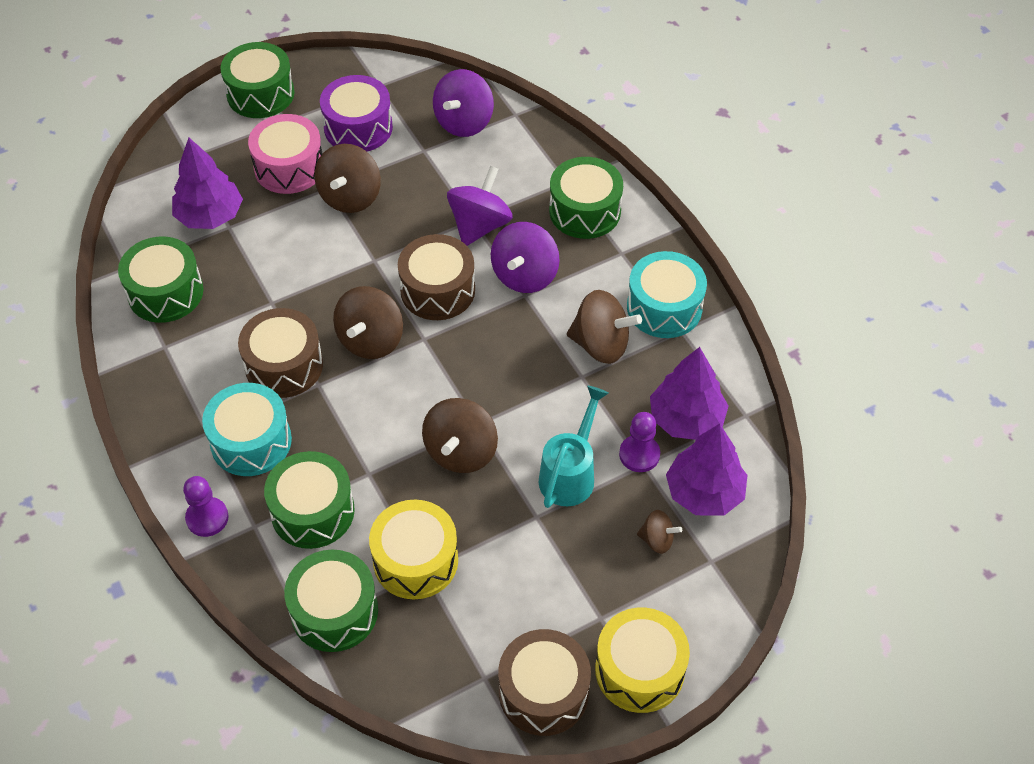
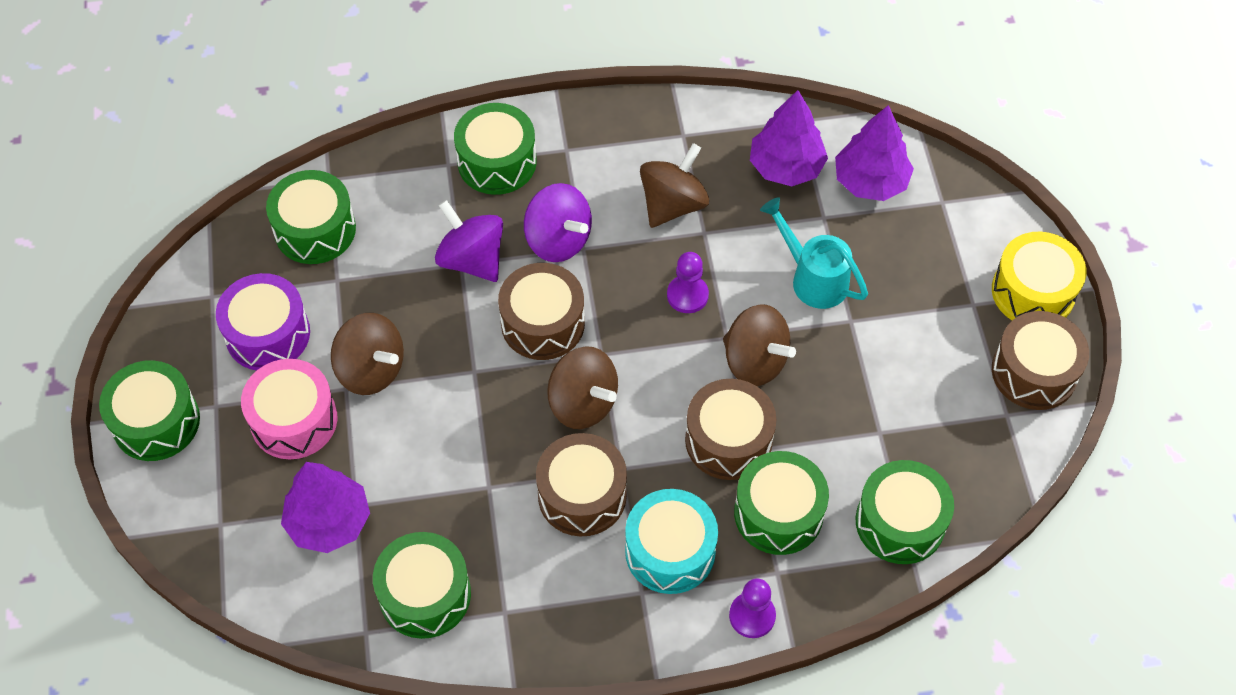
camera: 70 degrees left, 5 degrees up
(372, 454) = (728, 440): none -> brown drum
(415, 560) = (866, 436): yellow drum -> none
(464, 122) = (315, 230): purple spinning top -> green drum
(639, 454) = (811, 216): purple pawn -> purple pawn (687, 295)
(657, 540) = (907, 234): brown spinning top -> none
(664, 307) = (650, 138): turquoise drum -> none

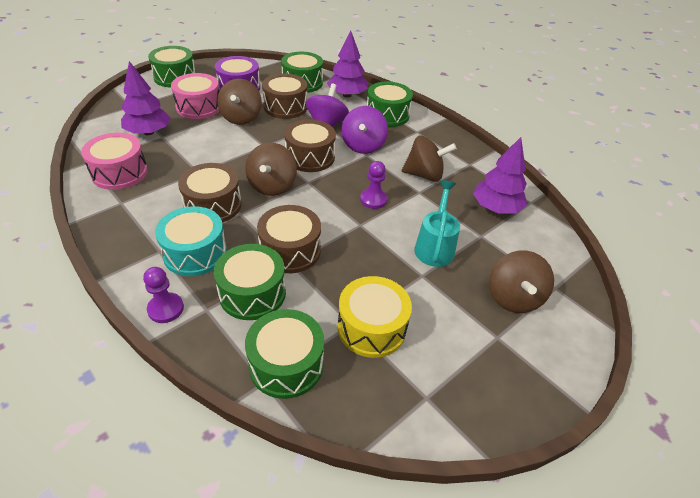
camera: 55 degrees right, 15 degrees down
(425, 594) = (120, 173): green drum -> pink drum
(755, 361) = (354, 242): brown spinning top -> brown spinning top (513, 298)
(870, 181) = (529, 247): purple tree -> purple tree (347, 95)
(1033, 292) = (544, 371): yellow drum -> yellow drum (371, 327)
(1034, 372) = (478, 401): brown drum -> brown drum (285, 107)

